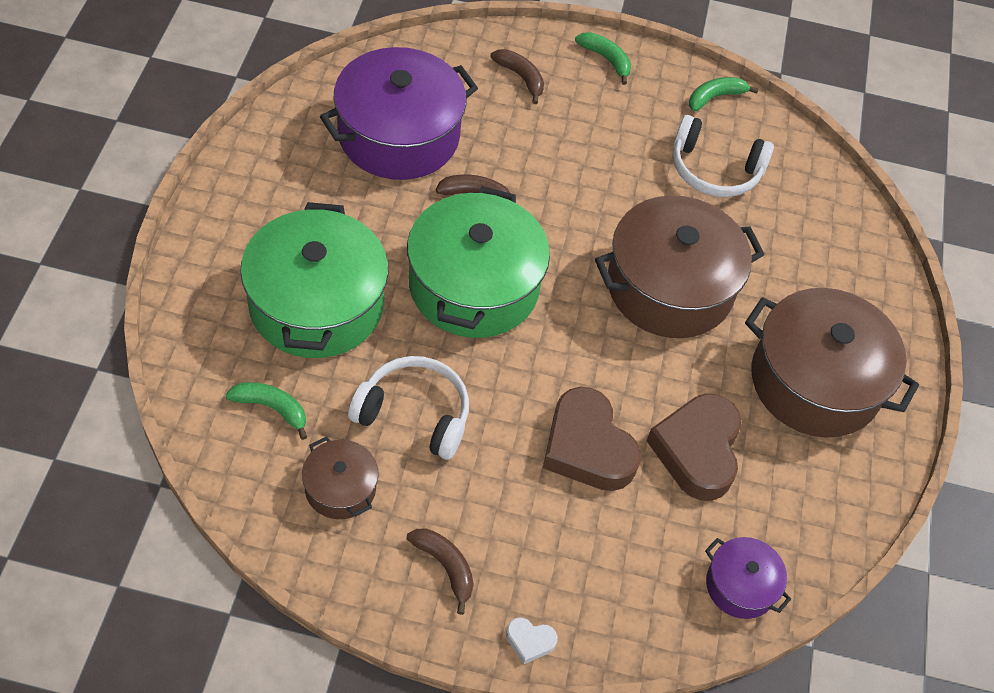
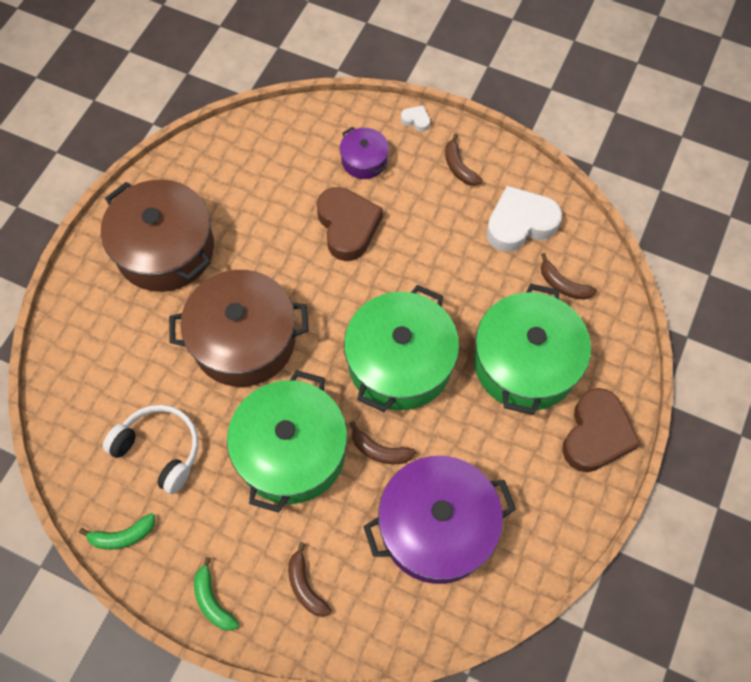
camera: 160 degrees left, 10 degrees up
(272, 408) = (563, 284): green banana -> brown banana
(340, 488) = (520, 223): brown pot -> white heart
(414, 414) = (463, 266): white headphones -> none
(573, 183) = (291, 451): none -> green pot
(697, 450) = (272, 213): brown heart -> brown heart (596, 435)
(740, 586) = (277, 130): purple pot -> purple pot (364, 160)

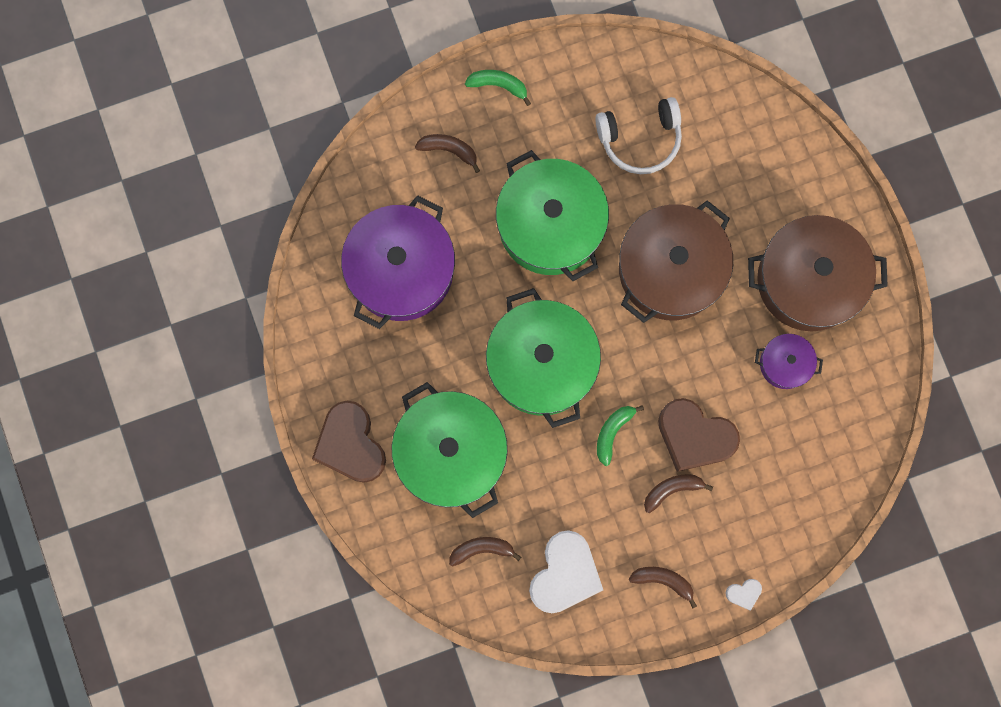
camera: 135 degrees right, 15 degrees up
(123, 536) = (600, 66): green banana -> green banana (613, 432)
(364, 160) = (744, 510): purple pot -> purple pot (785, 364)
(379, 450) = (491, 284): brown banana -> brown banana (672, 490)

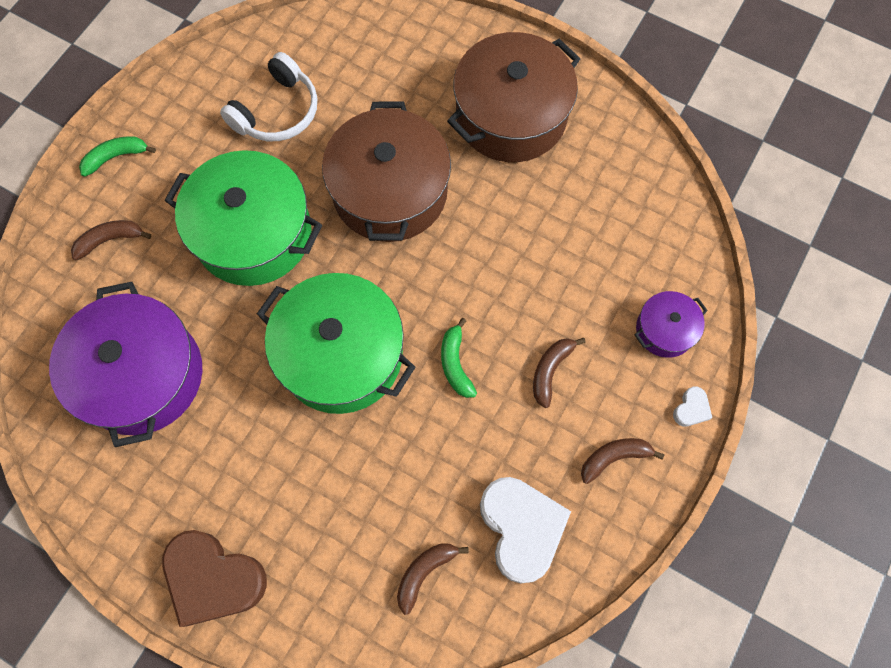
camera: 40 degrees left, 10 degrees down
(451, 452) = (320, 504): green pot -> none
(694, 436) = (529, 310): brown heart -> none
(785, 364) = (550, 193): purple pot -> purple pot (665, 330)

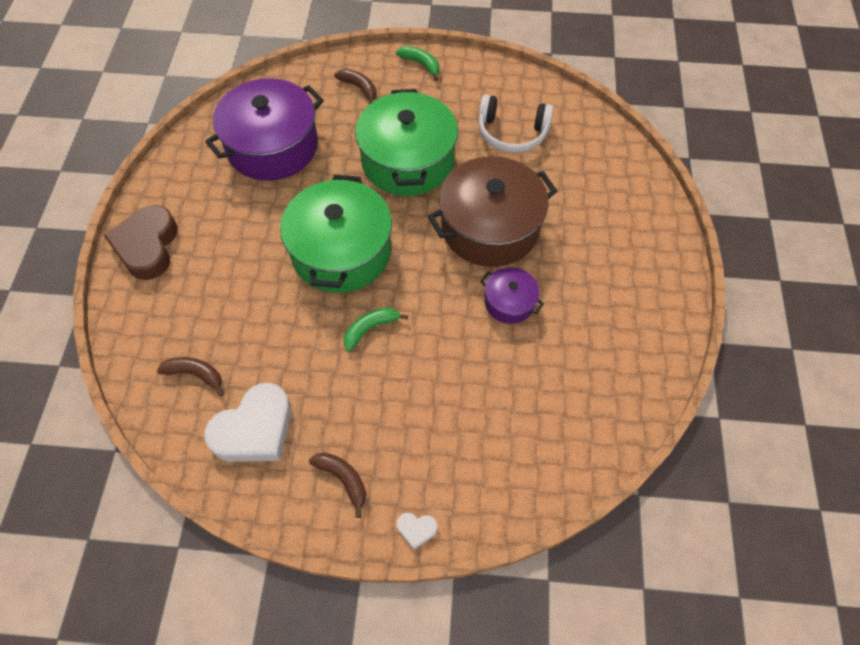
camera: 65 degrees right, 10 degrees down
(511, 115) = (610, 282): brown pot -> none
(550, 371) = (397, 400): brown banana -> none
(665, 330) = (480, 479): purple pot -> purple pot (509, 302)

